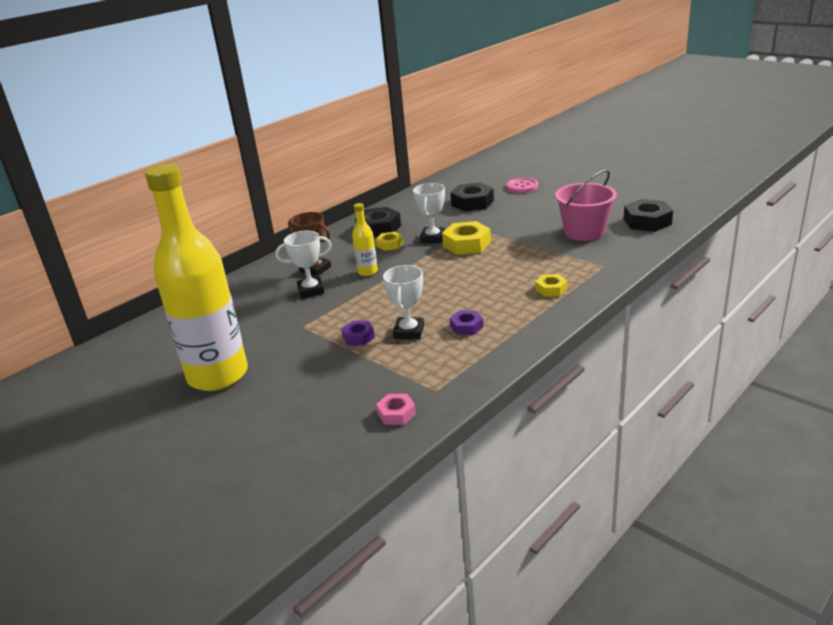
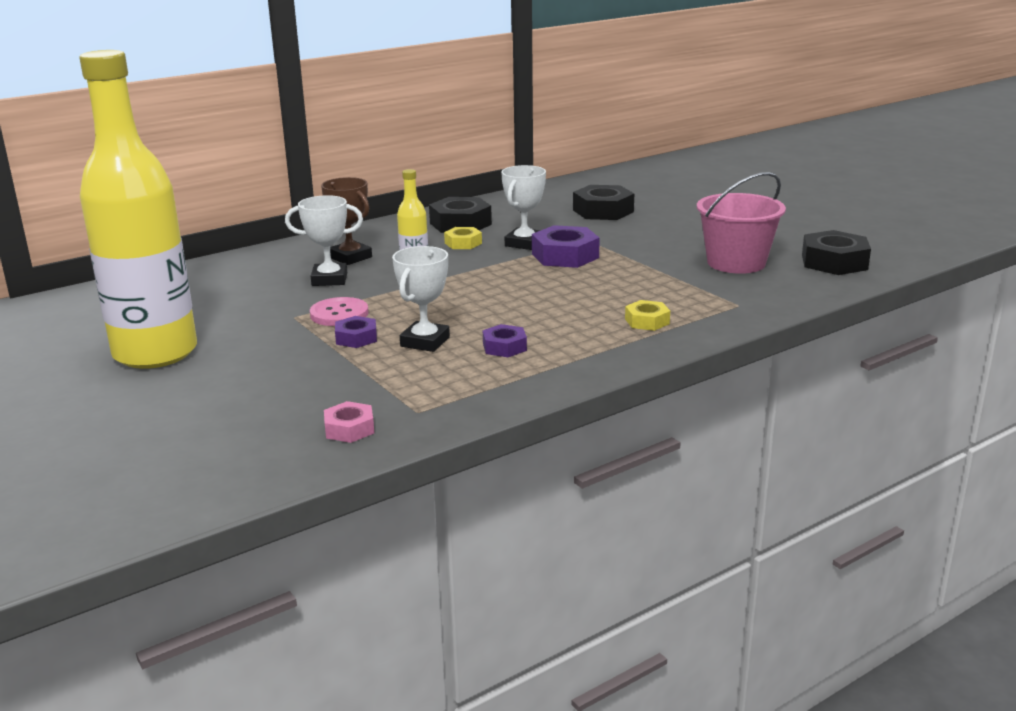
camera: 10 degrees right, 5 degrees down
(466, 244) = (565, 256): yellow nut -> purple nut
(522, 186) = (683, 201): pink button -> pink button (339, 314)

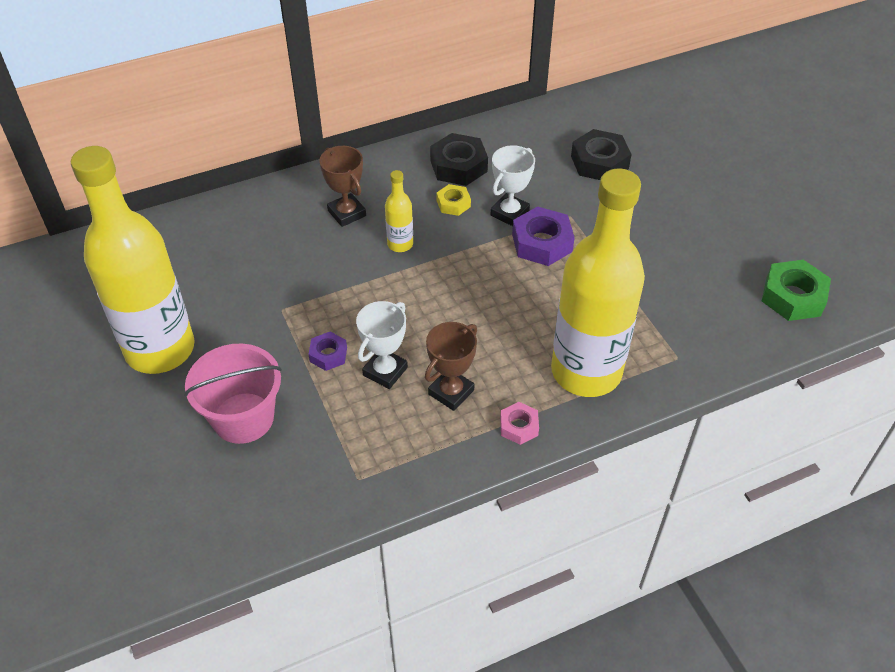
camera: 10 degrees right, 25 degrees up
(329, 279) = (322, 250): white trophy -> none
(339, 314) = (320, 312): pink button -> none
(349, 429) = (299, 494): pink nut -> pink nut (519, 426)
(504, 347) = (451, 392): purple nut -> brown trophy
(647, 321) = (586, 371): yellow nut -> yellow bottle
(736, 263) = (698, 282): pink bucket -> pink bucket (243, 418)
(834, 262) = (793, 296): black nut -> green nut

